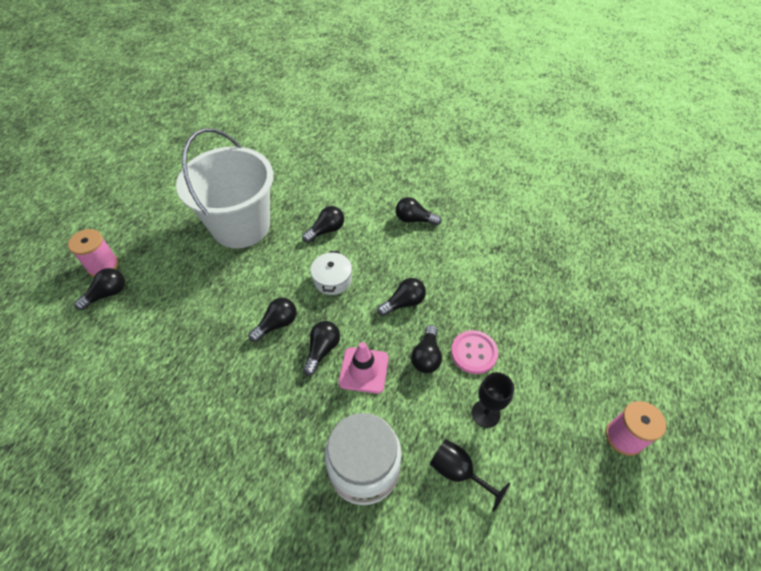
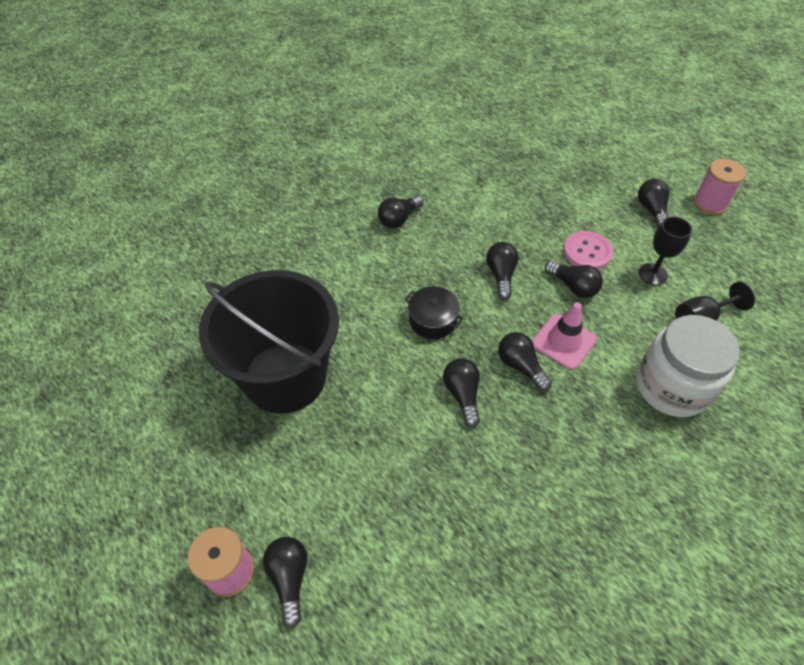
camera: 60 degrees left, 0 degrees up
(241, 226) = (285, 377): white bucket -> black bucket
(326, 230) = (357, 297): black light bulb -> black light bulb (651, 210)
(332, 279) = (433, 320): white pot -> black pot

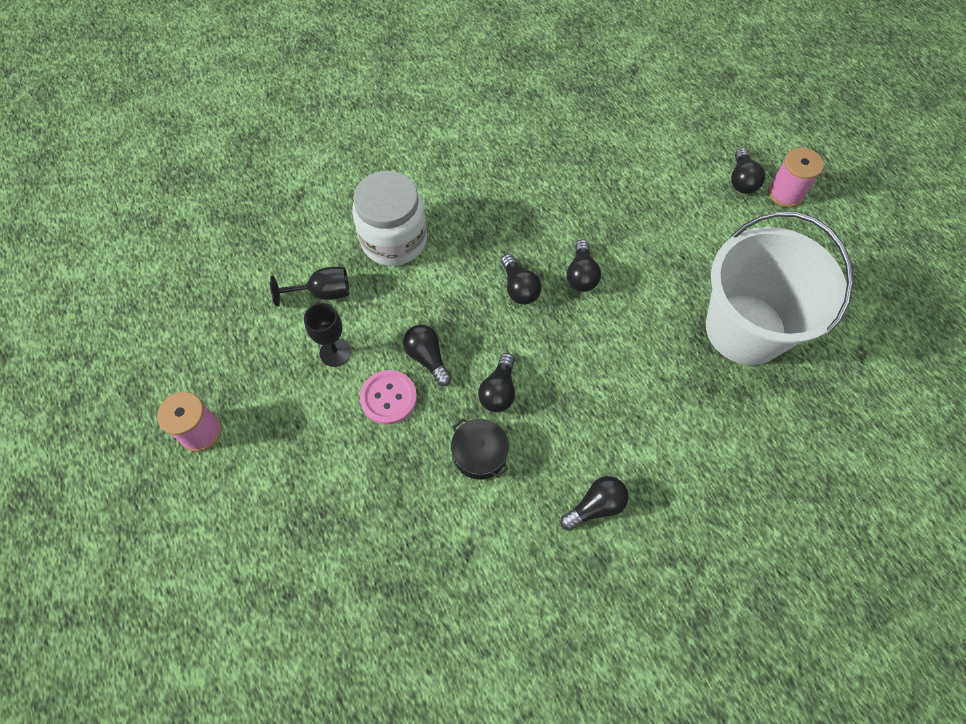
camera: 165 degrees left, 10 degrees up
(285, 377) = (745, 329): black bucket -> white bucket
(433, 320) = (589, 354): black pot -> black pot (480, 454)
(563, 341) = (467, 301): pink traffic cone -> none
(651, 210) = (277, 438): black light bulb -> none

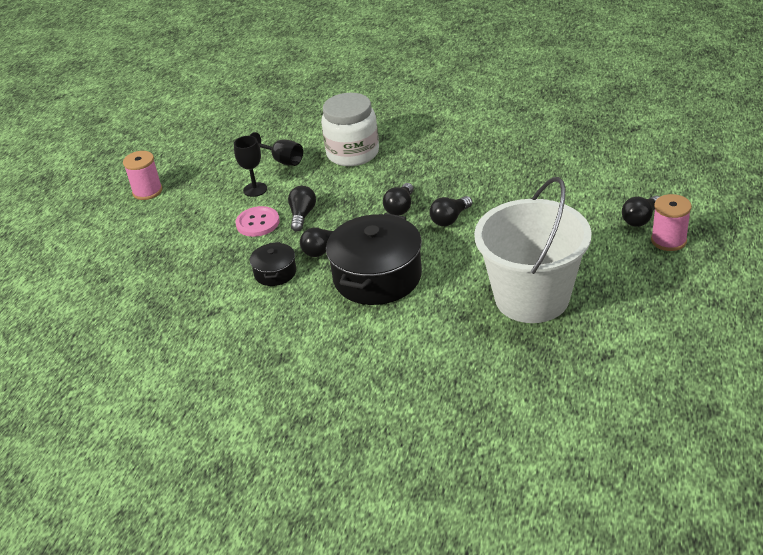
camera: 45 degrees right, 25 degrees down
(587, 392) = (377, 277): none -> black pot
(595, 506) = (310, 332): black light bulb -> none

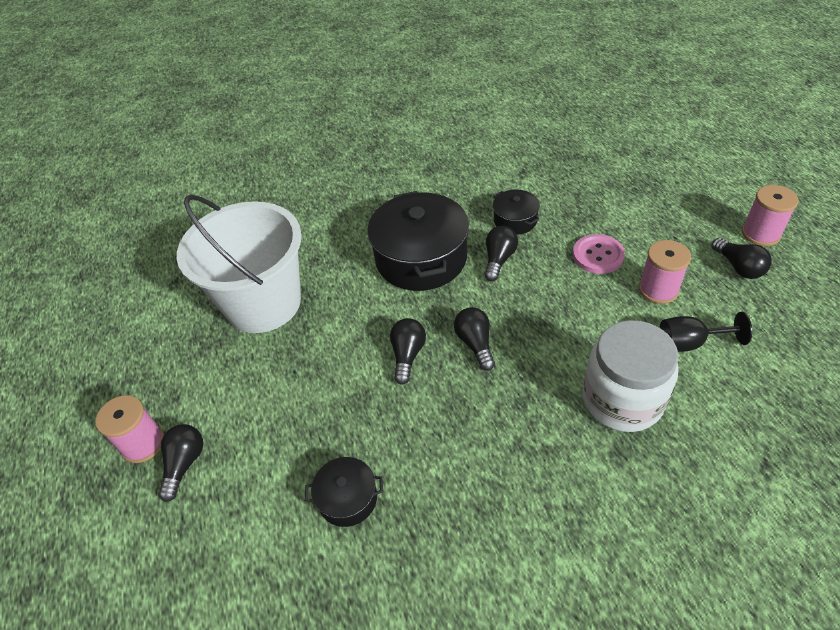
camera: 145 degrees right, 10 degrees up
(255, 189) = (658, 289): black goblet -> pink spool
(302, 215) = (566, 284): black light bulb -> black light bulb (738, 267)
(544, 170) = (347, 498): none -> black pot

